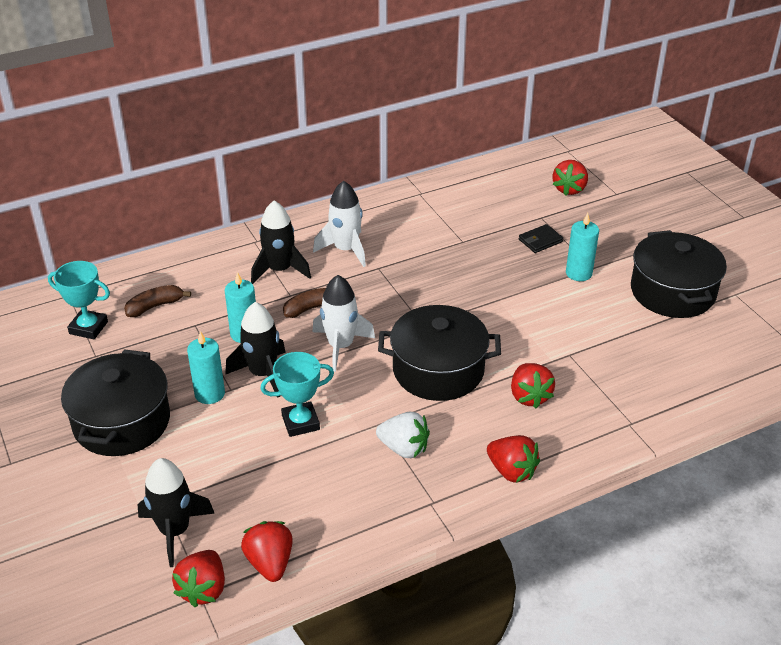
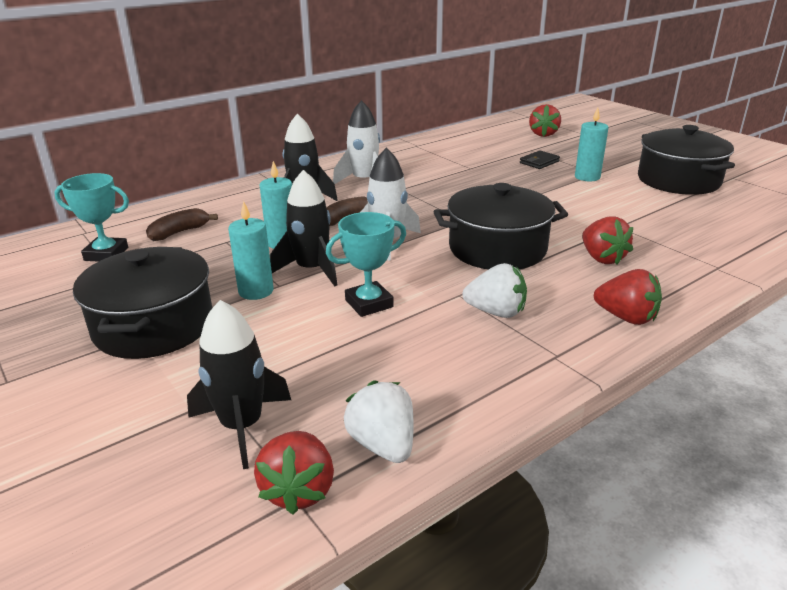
camera: 10 degrees left, 10 degrees down
(270, 563) = (383, 444): red strawberry -> white strawberry

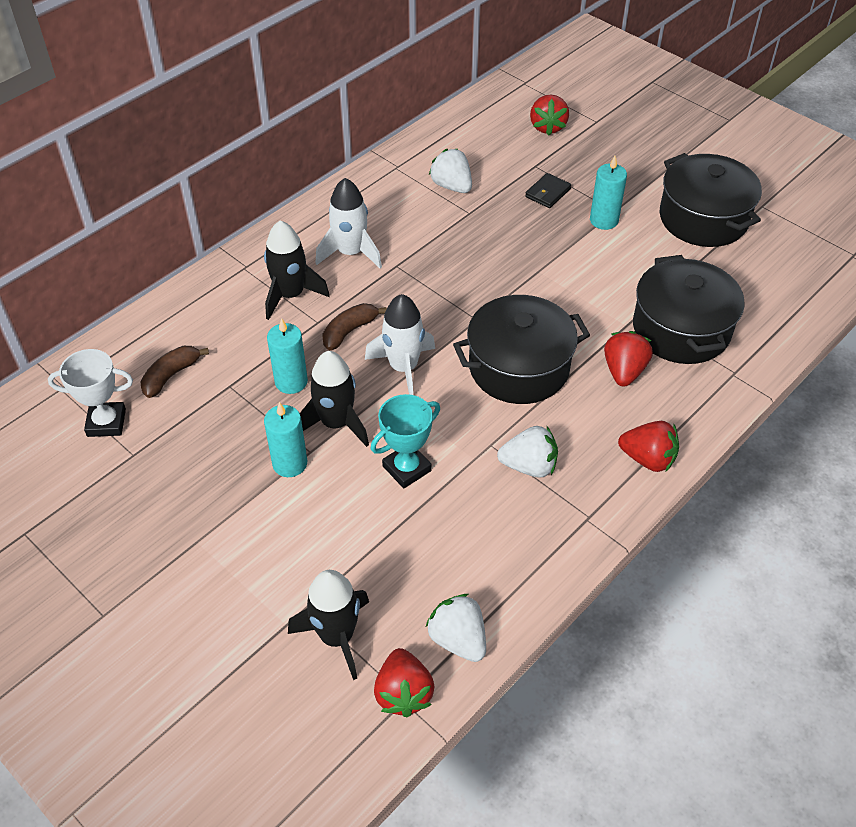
camera: 10 degrees left, 20 degrees up
(106, 254) = (106, 423): turquoise trophy -> white trophy
(154, 326) = (208, 526): black pot -> black pot (681, 329)
(459, 155) = (452, 186): none -> white strawberry
(602, 258) = (624, 371): red strawberry -> red strawberry turned 135 degrees counterclockwise

